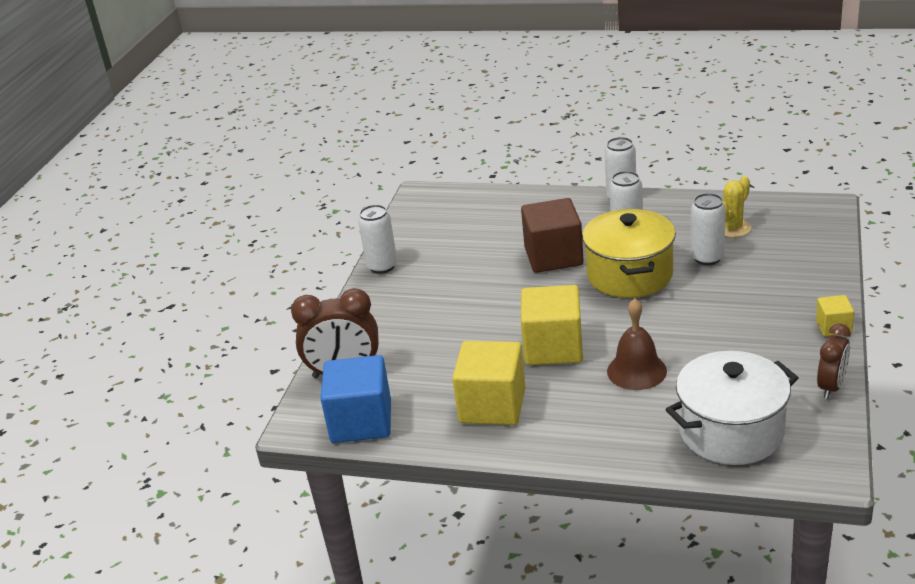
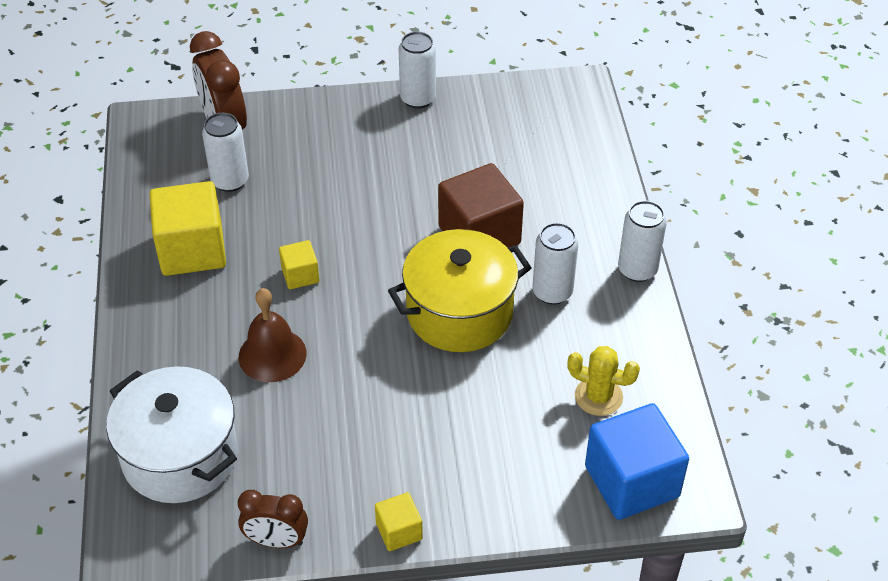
camera: 65 degrees right, 15 degrees up
(361, 422) = (152, 161): blue cube -> blue cube (631, 481)
(553, 347) = (300, 275): yellow cube -> yellow cube, size x0.50
(707, 258) = (519, 381): white can -> white can (230, 181)

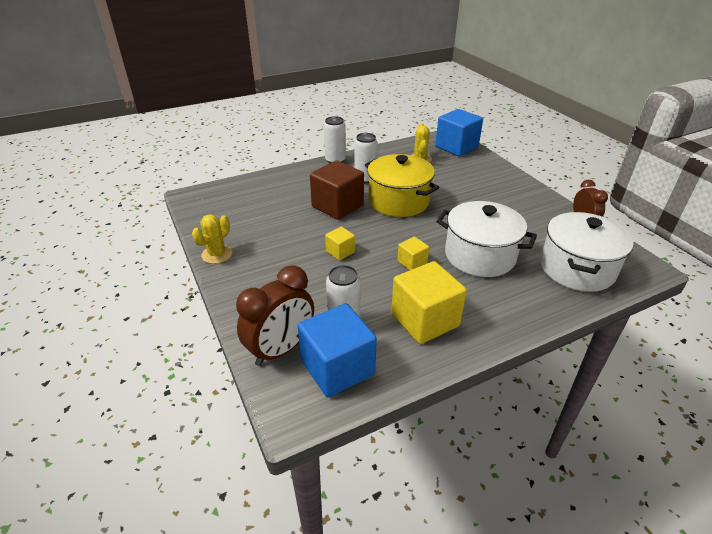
camera: 110 degrees left, 10 degrees down
(173, 162) = (337, 368): none -> blue cube
(272, 355) = (480, 256): brown bell -> white pot
(399, 531) = (538, 192): yellow cube -> yellow cube (340, 252)
(418, 99) = (217, 254): white can -> yellow cactus

